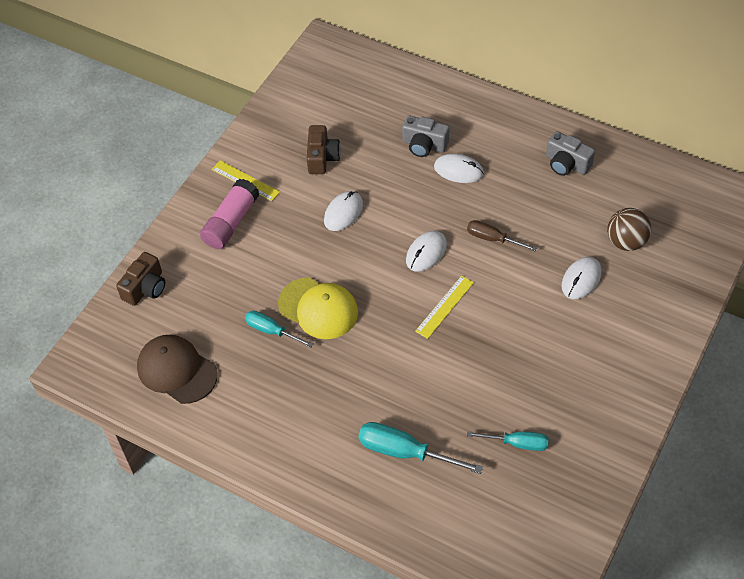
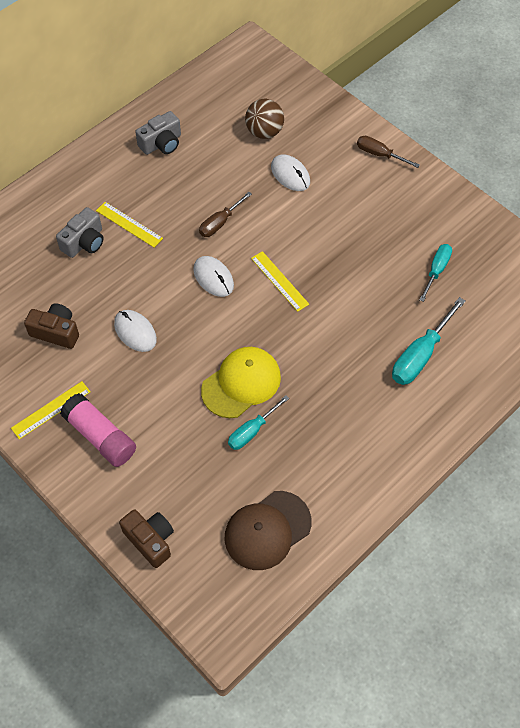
camera: 75 degrees left, 5 degrees up
(458, 170) = (129, 224): white mouse -> yellow ruler
(650, 353) = (380, 154): none -> brown screwdriver

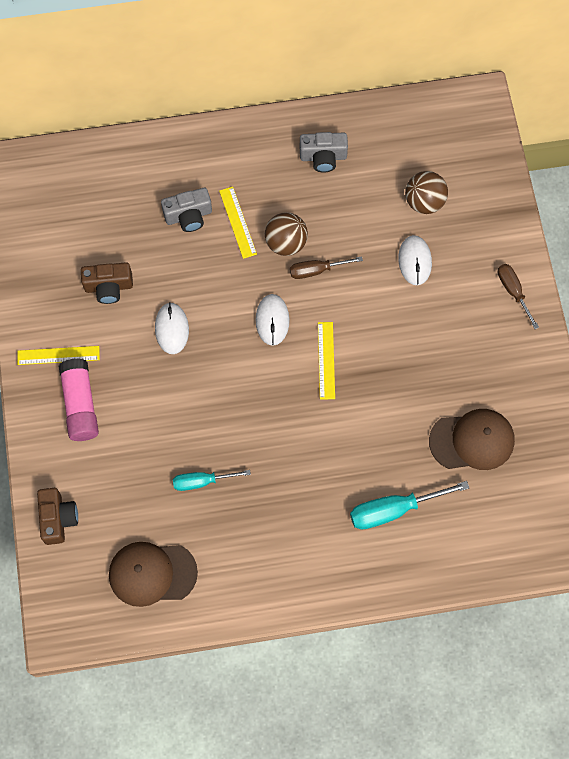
camera: 35 degrees right, 10 degrees up
(56, 332) = (109, 287): brown camera -> brown camera turned 120 degrees clockwise
(180, 217) = (286, 243): none -> brown ball
(241, 383) = (224, 434): yellow cap -> none
(436, 271) = (472, 441): turquoise screwdriver -> brown cap

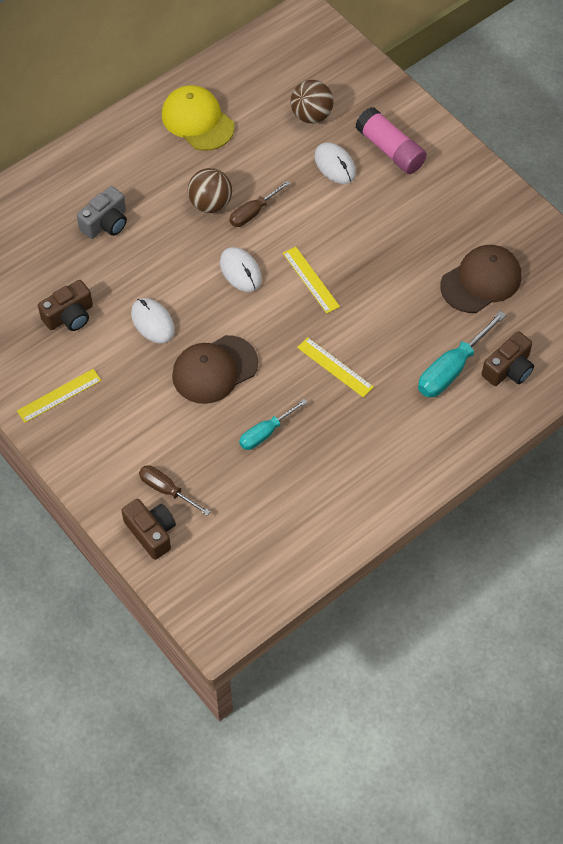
camera: 30 degrees left, 10 degrees down
(80, 405) = (108, 426): pink glue stick -> pink glue stick (390, 150)
(152, 573) = (271, 532): brown cap -> brown cap (214, 370)
(238, 222) = (155, 207): yellow ruler -> yellow ruler (335, 367)
(323, 157) = (197, 121): grey camera -> yellow cap
(442, 537) = (508, 369): none -> brown camera
(513, 292) = (436, 149): brown screwdriver -> brown screwdriver (167, 490)

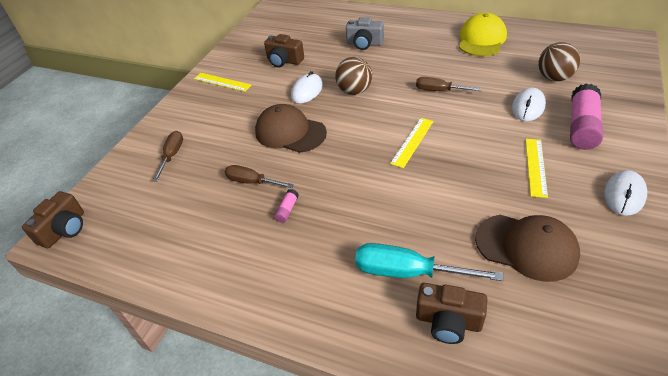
camera: 65 degrees right, 15 degrees down
(151, 532) = (132, 164): brown camera -> brown camera (64, 229)
(210, 204) = (424, 71): brown ball -> brown ball (354, 91)
(240, 271) = (384, 107): white mouse -> white mouse (624, 195)
(266, 432) = (252, 182): turquoise screwdriver -> brown screwdriver
(325, 420) = (287, 210): none -> pink glue stick
(335, 367) = (343, 192): yellow ruler -> yellow ruler (536, 167)

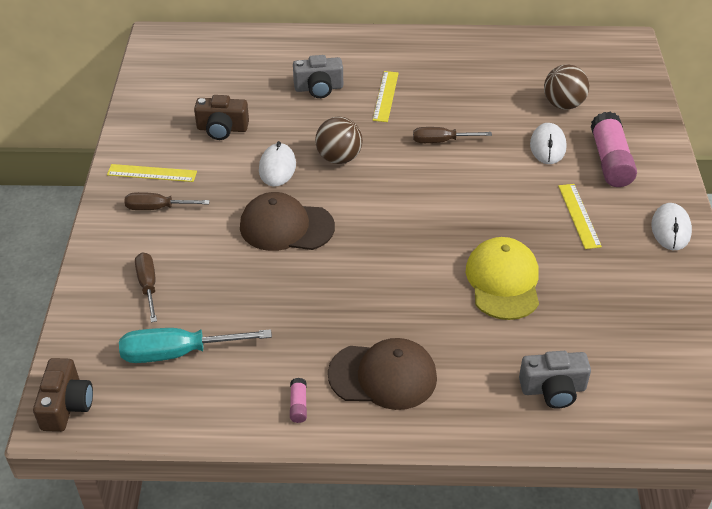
camera: 25 degrees left, 0 degrees up
(252, 182) = (274, 297): brown screwdriver -> brown screwdriver (158, 208)
(287, 210) = (335, 320): pink glue stick -> pink glue stick (298, 405)
(408, 272) = (496, 354): turquoise screwdriver -> turquoise screwdriver (179, 353)
(412, 142) = (438, 211): yellow ruler -> yellow ruler (385, 96)
(448, 321) = (553, 389): brown camera -> grey camera
(481, 39) = (463, 63): yellow cap -> yellow cap (503, 281)
(526, 247) = (598, 302): brown cap -> brown cap (383, 376)

